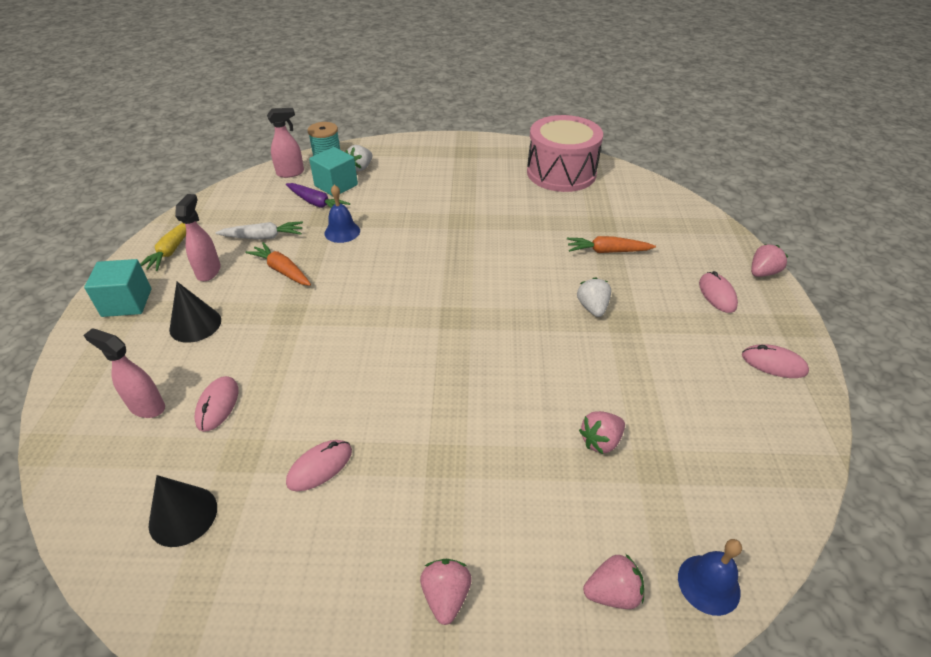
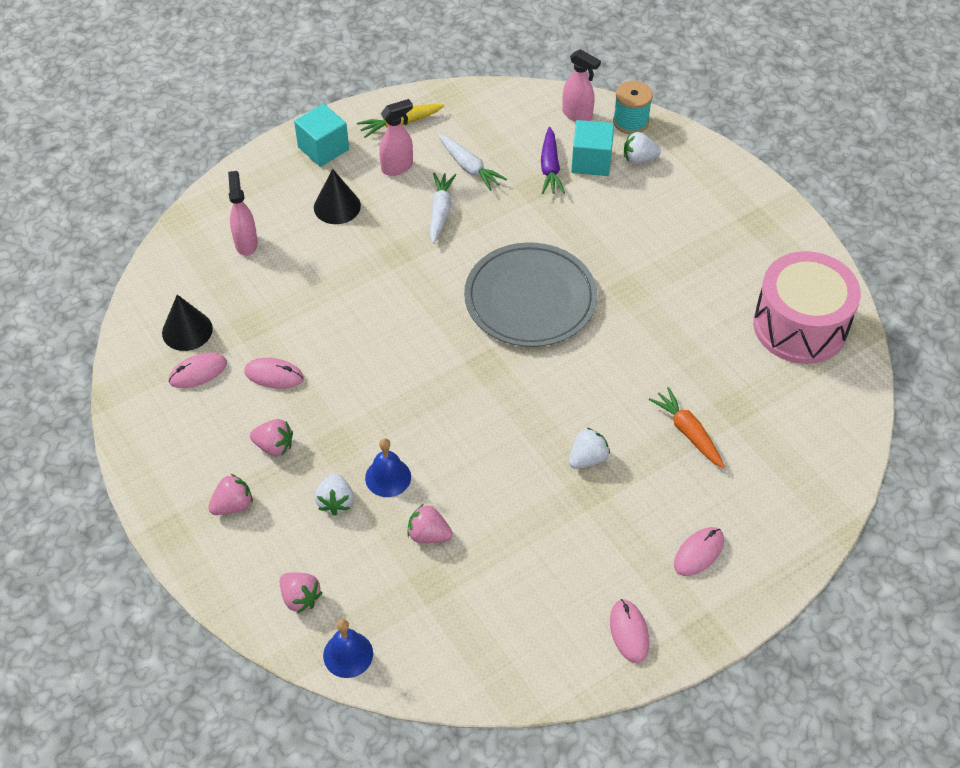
camera: 55 degrees right, 10 degrees up
(217, 405) = (278, 280): pink mouse -> pink mouse (198, 372)
(282, 270) = (440, 211): orange carrot -> white carrot
(342, 232) = (527, 214): blue bell -> blue bell (388, 477)
(418, 266) = (530, 299): none -> grey plate
(512, 495) = (335, 502): none -> white strawberry
(762, 273) = (775, 582): pink strawberry -> pink strawberry (274, 446)

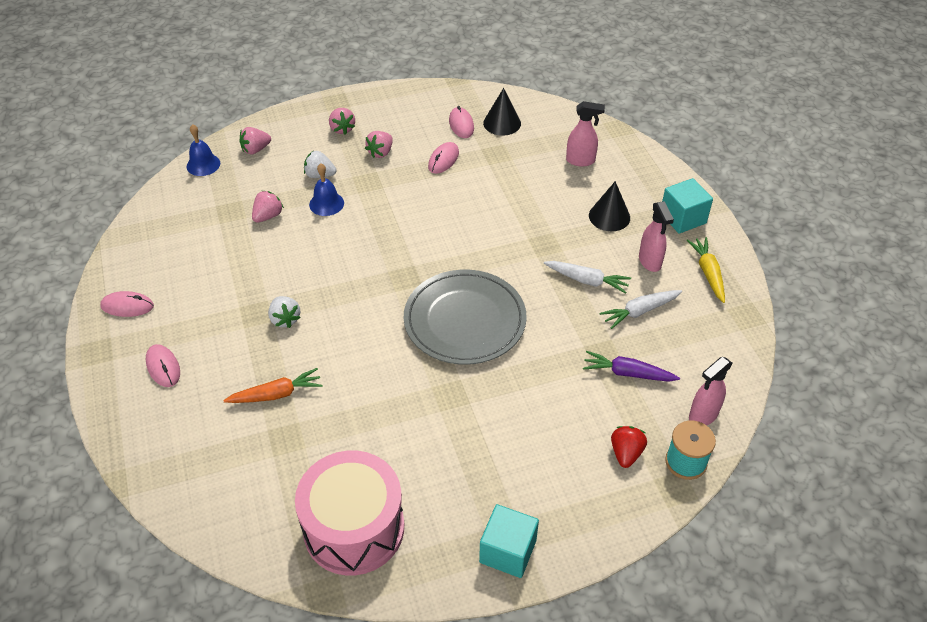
camera: 105 degrees right, 5 degrees down
(591, 161) = (630, 410): turquoise cube -> turquoise cube (508, 551)
(639, 159) = (626, 453): white strawberry -> red strawberry

